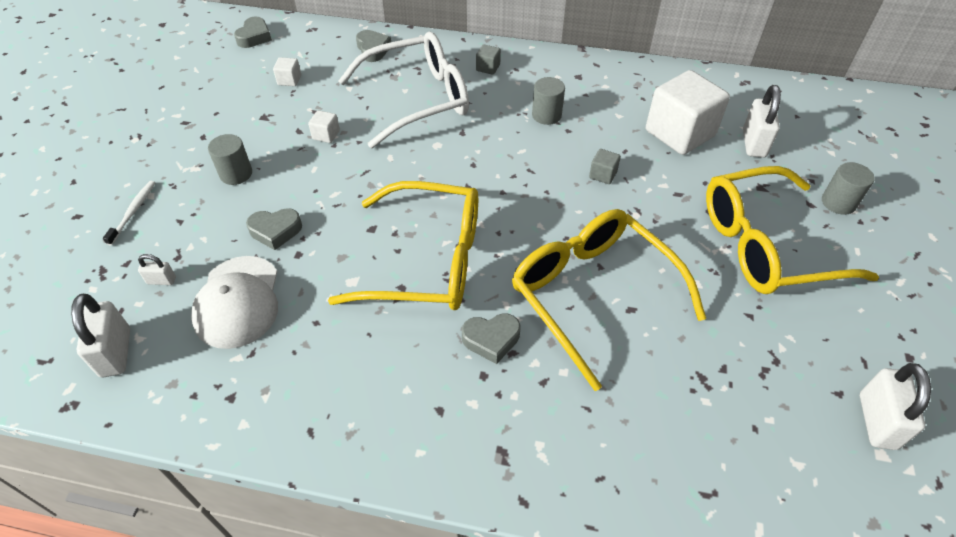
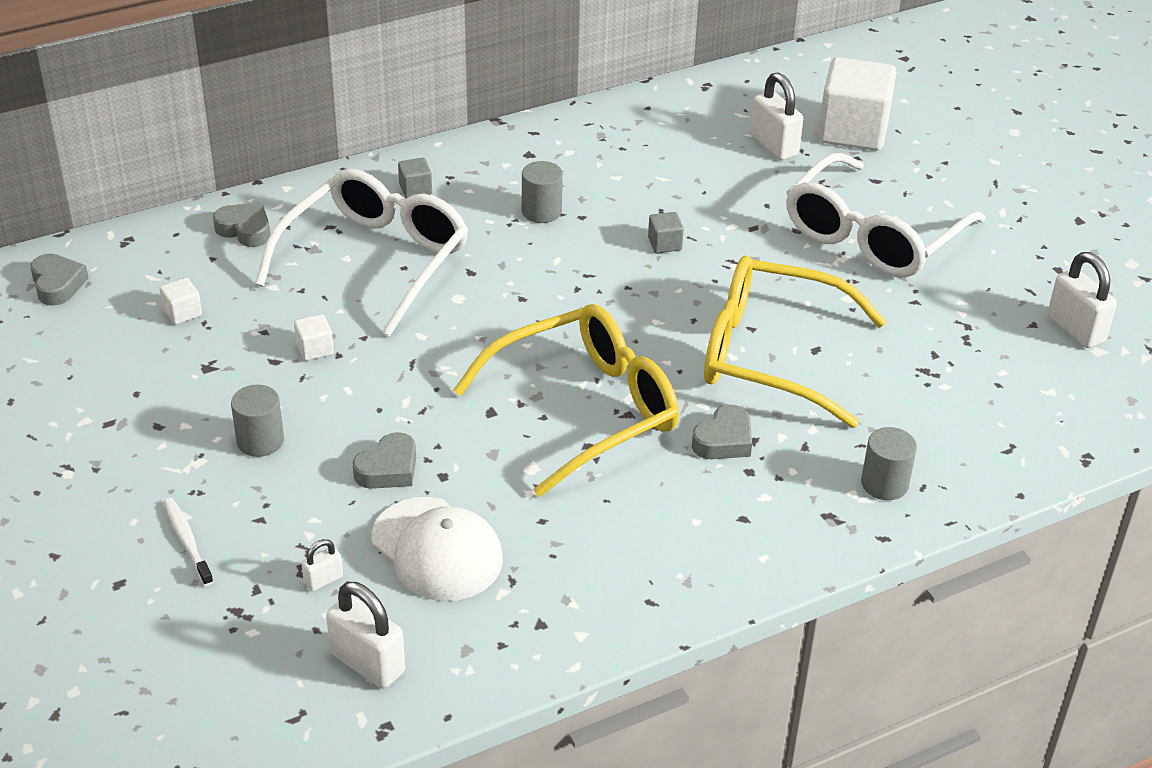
camera: 40 degrees left, 10 degrees down
(679, 133) = (695, 168): white cube -> white cube (853, 131)
(766, 245) = (873, 235): yellow glasses -> white glasses
(838, 202) = (897, 167): grey cylinder -> grey cylinder (884, 484)

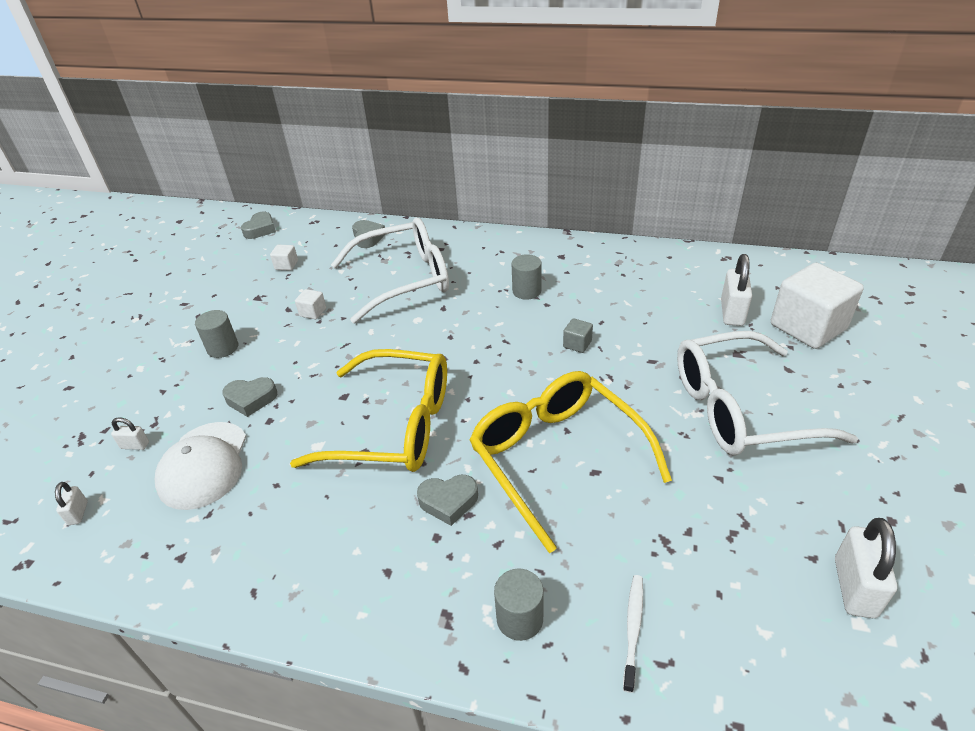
camera: 45 degrees right, 0 degrees up
(187, 541) = (121, 383): white toothbrush -> white toothbrush (633, 629)
(367, 663) = (78, 513): white padlock -> white padlock, size x0.52
(415, 189) = (474, 250): grey cube -> none

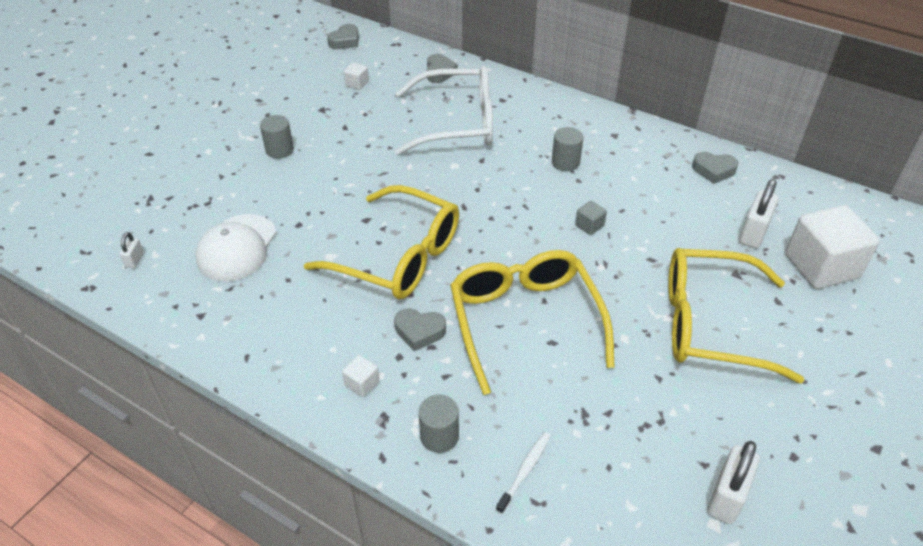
camera: 15 degrees right, 5 degrees up
(135, 445) = (188, 217): white padlock -> none
(251, 399) = (289, 202): grey heart -> grey heart (713, 170)
(313, 312) = (365, 135): white cube -> white cube (362, 383)
(740, 409) = (710, 324): white glasses -> yellow glasses

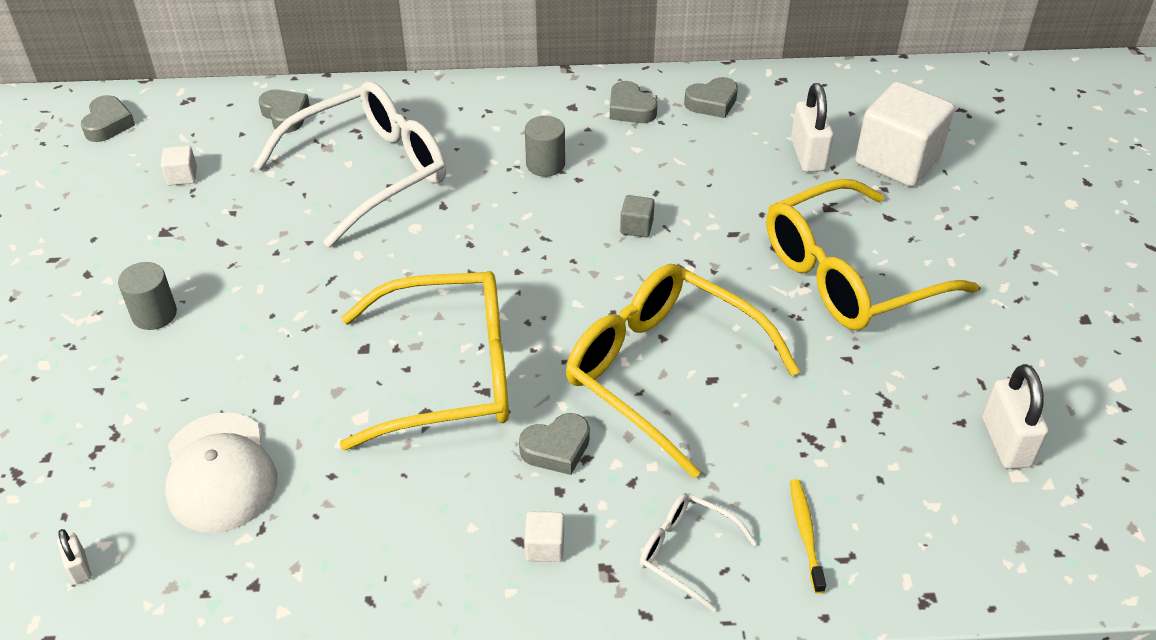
camera: 35 degrees left, 0 degrees up
(439, 436) = (686, 552): grey cylinder -> white glasses
(525, 471) = (805, 533): white toothbrush -> yellow toothbrush
(652, 152) = (630, 109): none -> grey heart

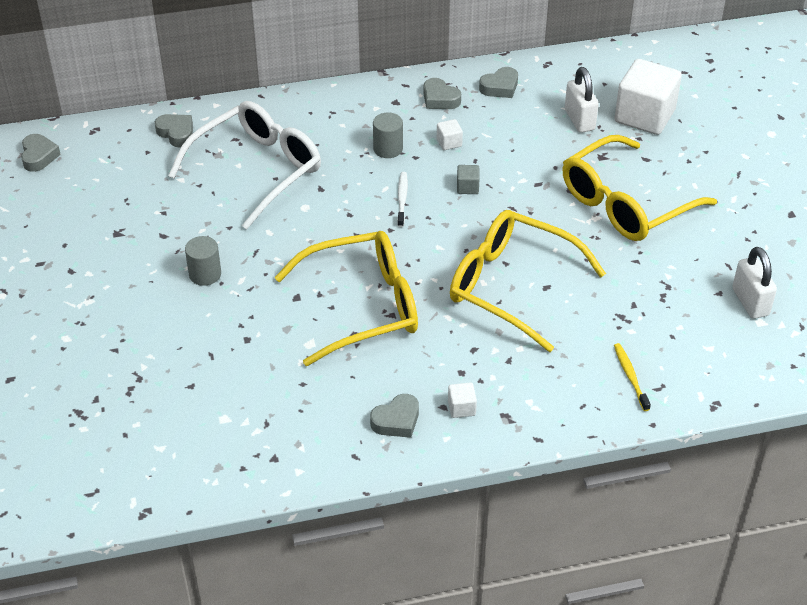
camera: 10 degrees left, 0 degrees up
(79, 567) = (150, 464): white padlock -> none
(154, 314) = (134, 293): grey cylinder -> grey cylinder (205, 274)
(182, 176) = (114, 190): white cube -> white cube (449, 142)
(220, 472) = (224, 392): white cap -> none
(545, 232) = (402, 199): none -> white toothbrush
(556, 449) = (452, 346): grey heart -> grey heart (396, 420)
(686, 552) = (555, 398): white glasses -> none

